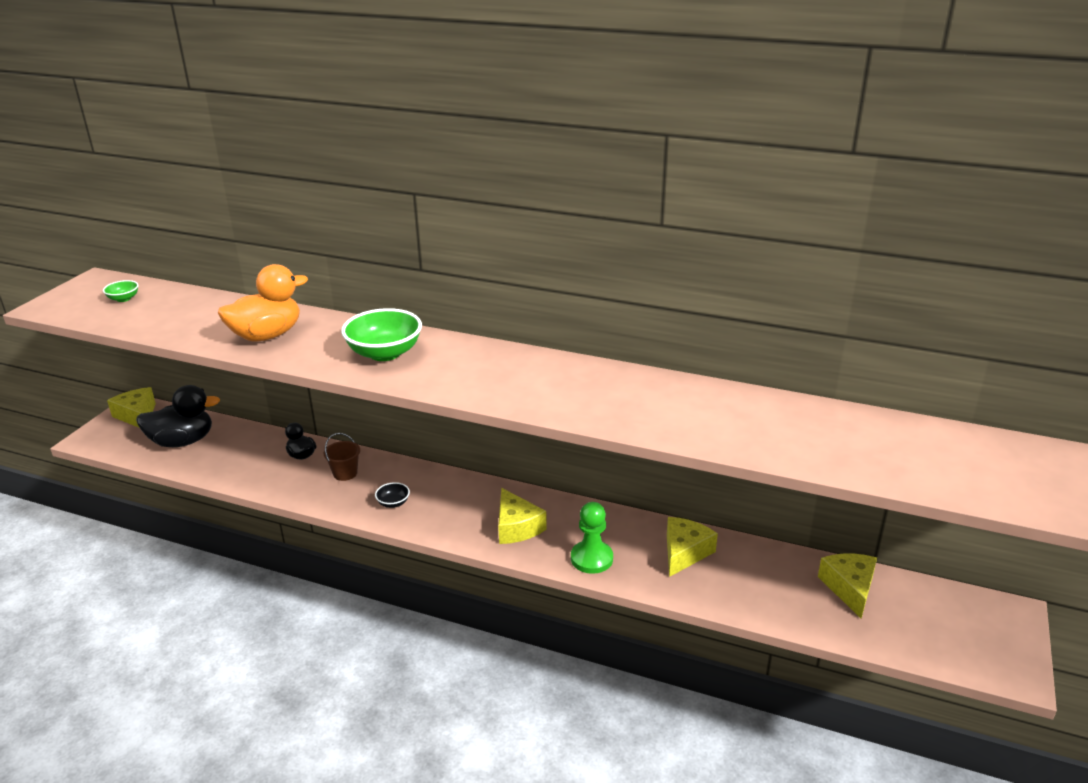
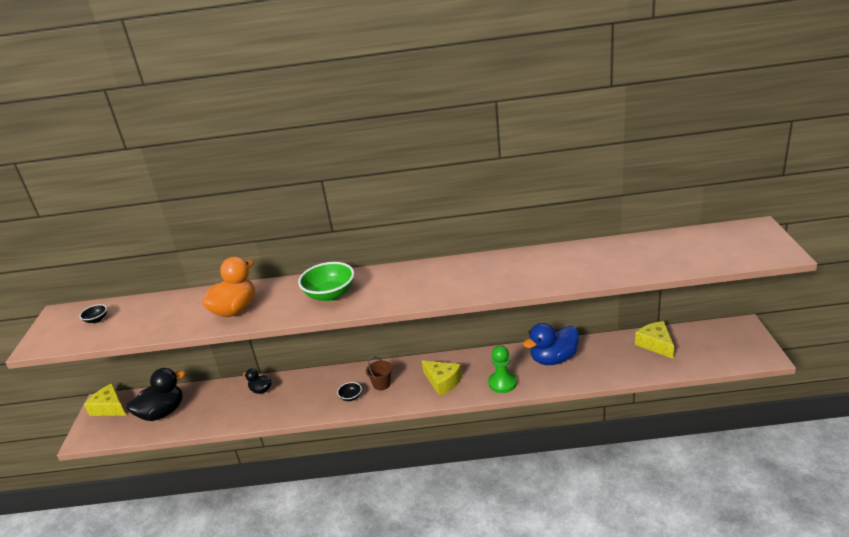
camera: 20 degrees left, 0 degrees up
(123, 299) = (96, 320): green bowl -> black bowl
(345, 473) = (302, 390): brown bucket -> brown bucket (381, 384)
(684, 552) = (553, 359): yellow cheese -> blue duck

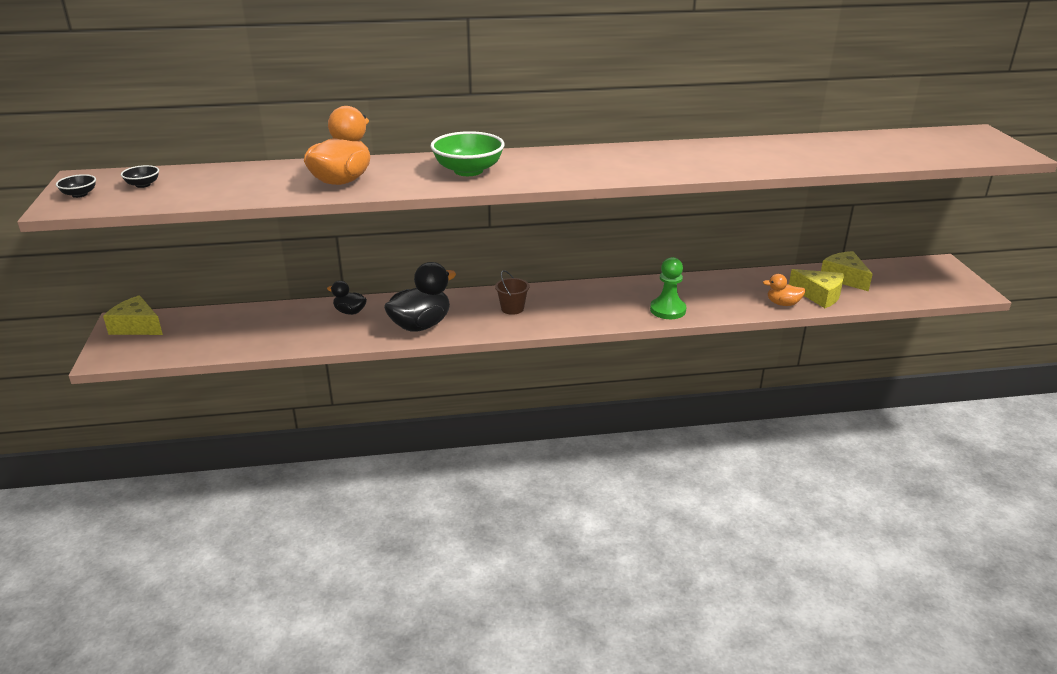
camera: 10 degrees left, 0 degrees up
(162, 412) = (216, 332): black duck -> black duck (420, 325)
(351, 397) = (474, 320): black bowl -> black bowl (79, 194)
(442, 382) = (591, 308): yellow cheese -> yellow cheese (819, 295)
(553, 359) = (724, 289): blue duck -> none
(597, 374) = (783, 304): none -> orange duck

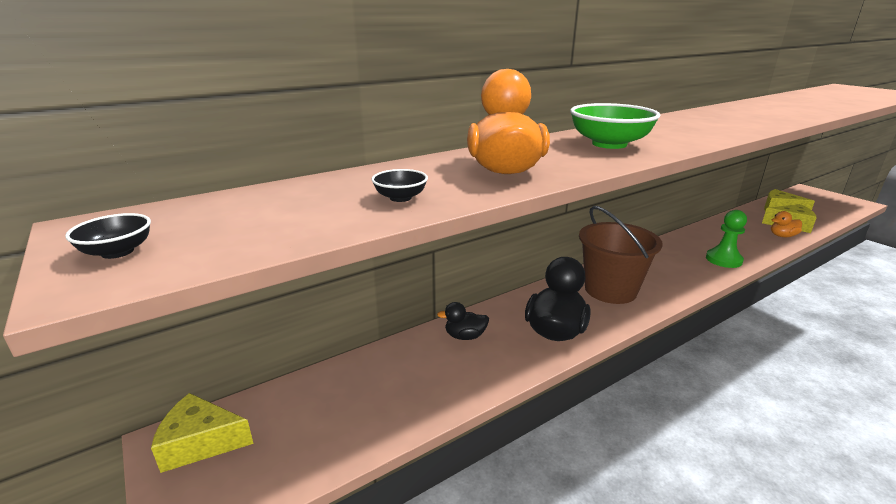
camera: 25 degrees left, 5 degrees down
(143, 185) = (226, 217): black bowl -> black bowl (400, 198)
(512, 308) = (610, 290): brown bucket -> brown bucket, size x2.16

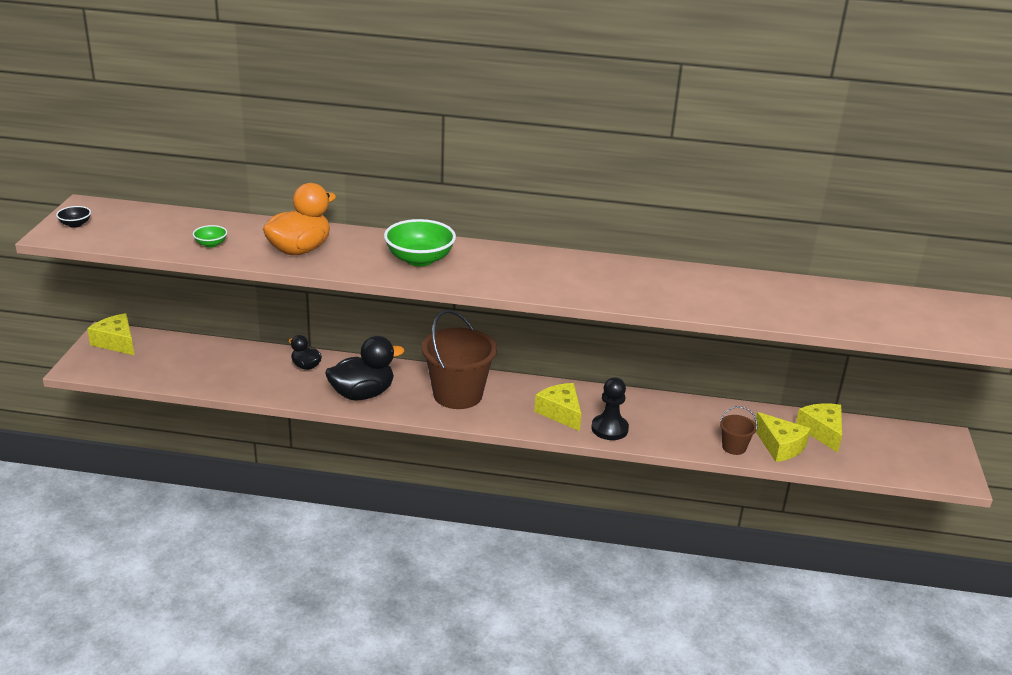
camera: 40 degrees right, 5 degrees up
(400, 198) = (211, 244): black bowl -> green bowl
(683, 265) = (560, 413): none -> yellow cheese
(723, 260) = (609, 429): green pawn -> black pawn
(782, 236) = (734, 447): orange duck -> brown bucket

